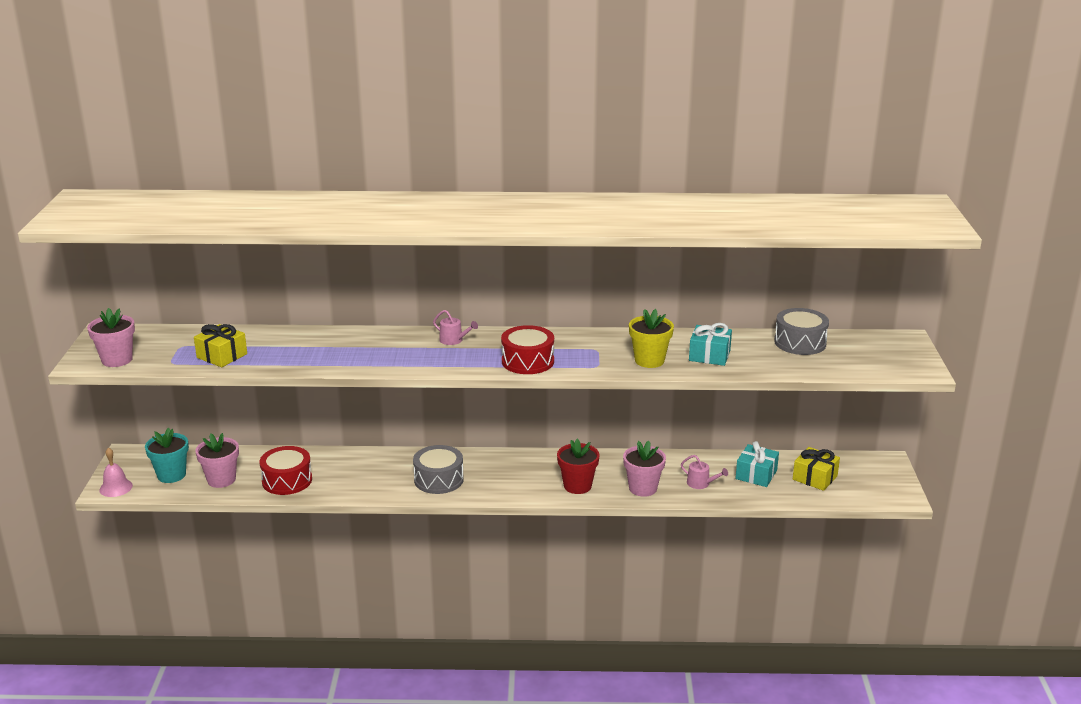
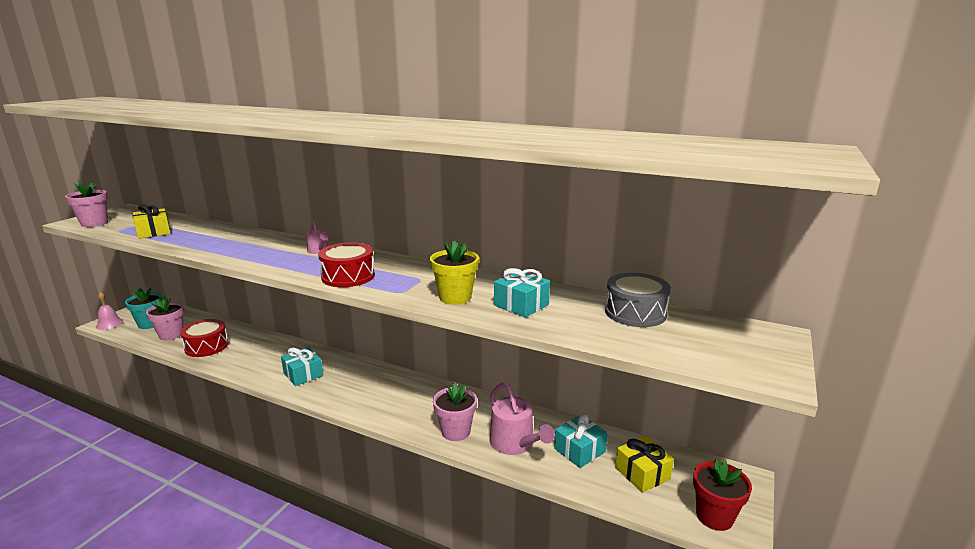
camera: 25 degrees right, 5 degrees down
(438, 480) = (303, 374): grey drum -> turquoise gift
(577, 486) = (401, 412): red flower pot -> red flower pot (714, 516)
(700, 483) = (515, 443): pink watering can -> pink watering can, size x1.87

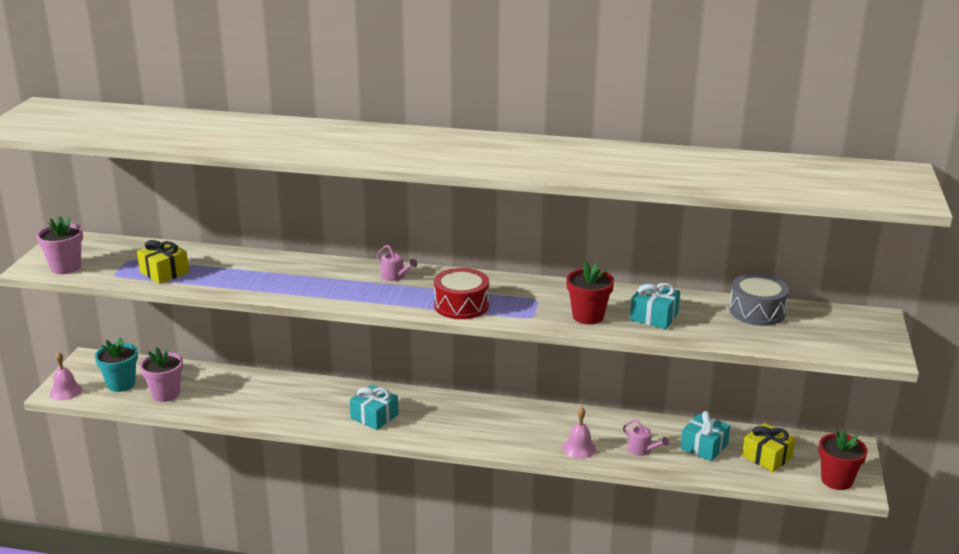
camera: 15 degrees left, 5 degrees up
(206, 346) = (227, 401): red drum -> none
(455, 297) = (588, 316): yellow flower pot -> red flower pot
(455, 431) = (579, 448): pink flower pot -> pink bell
(515, 443) = (641, 450): pink watering can -> pink watering can, size x0.54

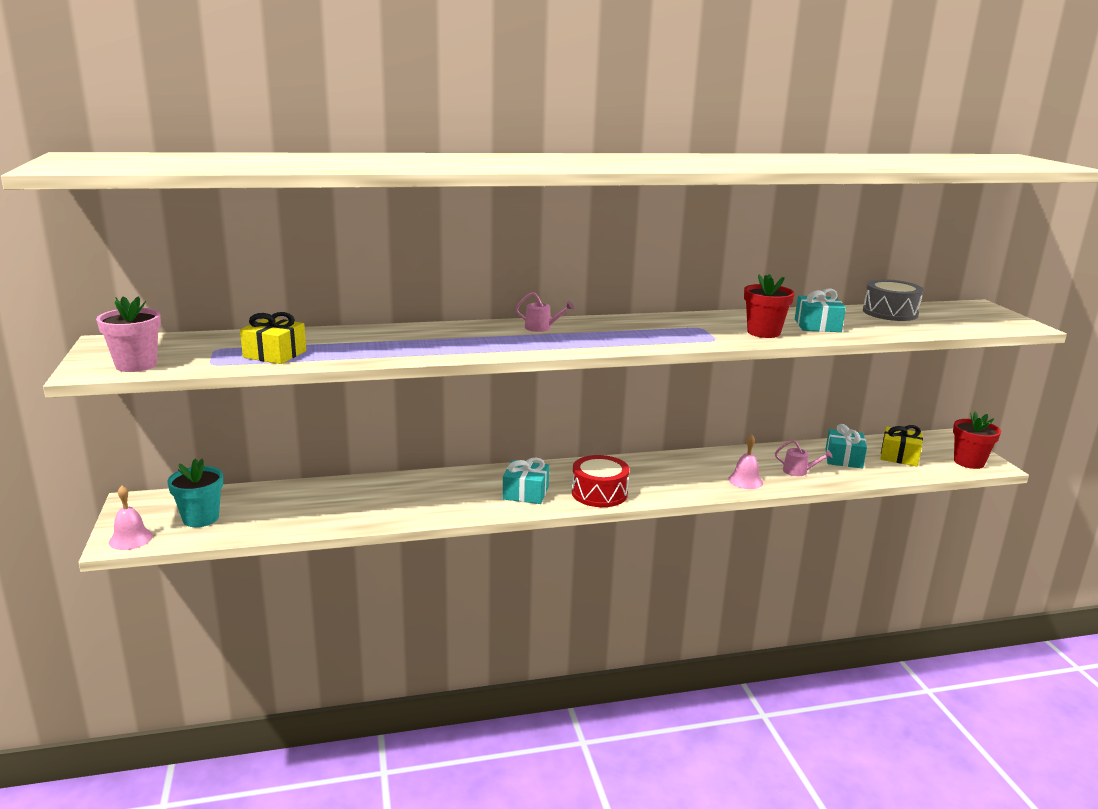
camera: 25 degrees left, 5 degrees down
(165, 394) = (267, 517): pink flower pot -> none
(461, 305) = (638, 340): red drum -> red drum (599, 493)

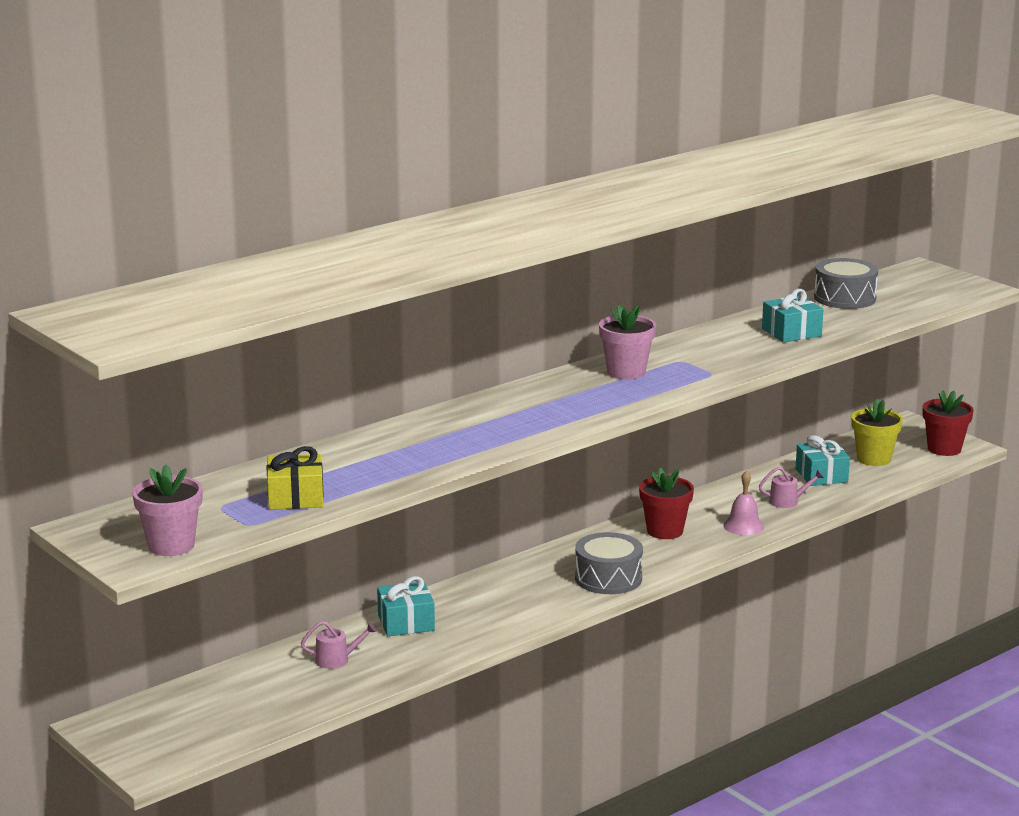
camera: 25 degrees left, 0 degrees up
(131, 539) = (158, 761): pink bell -> none
(200, 518) = (206, 720): turquoise flower pot -> none
(525, 493) = (531, 598): turquoise gift -> turquoise gift (406, 623)
(541, 328) = (523, 399): pink watering can -> pink watering can (336, 660)
(599, 493) = (608, 578): red drum -> grey drum
(646, 326) = (626, 372): none -> pink flower pot
(763, 332) = (749, 354): red flower pot -> red flower pot (665, 531)
(899, 456) = (874, 459): yellow gift -> yellow flower pot

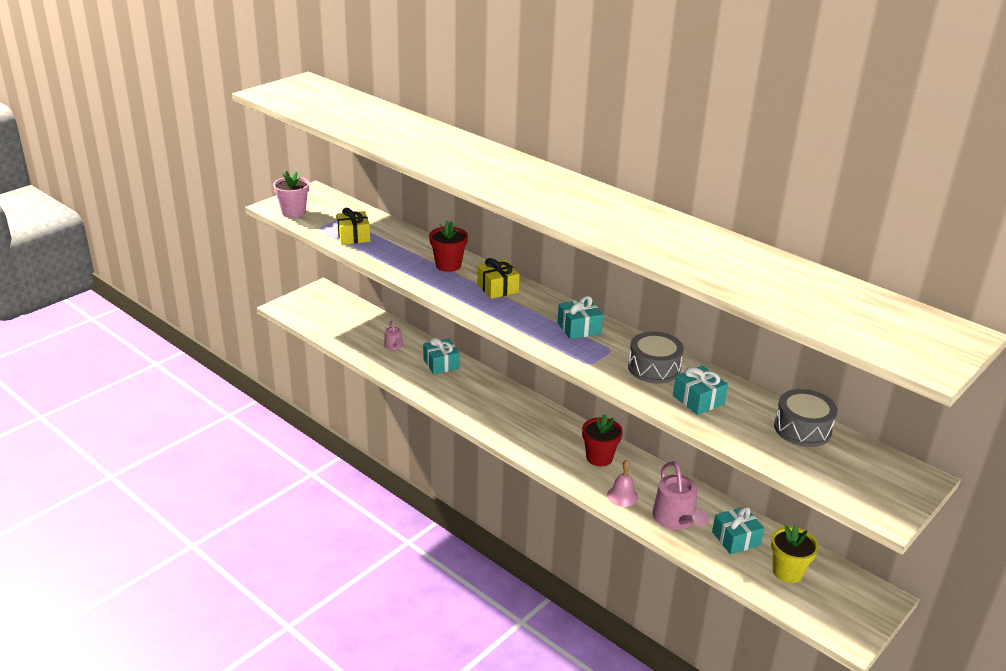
camera: 80 degrees right, 10 degrees up
(506, 408) = (497, 288): none -> yellow gift
(608, 578) = (518, 435): grey drum -> grey drum (654, 368)
(626, 372) = (579, 328): pink flower pot -> turquoise gift
(787, 501) = (676, 519): pink watering can -> pink watering can, size x1.87
(944, 449) = (837, 621): red flower pot -> red flower pot (448, 265)

